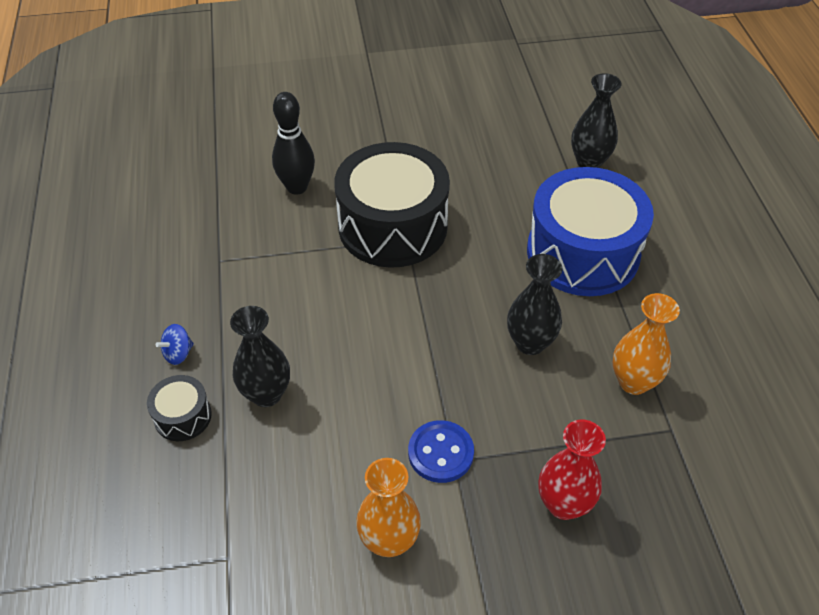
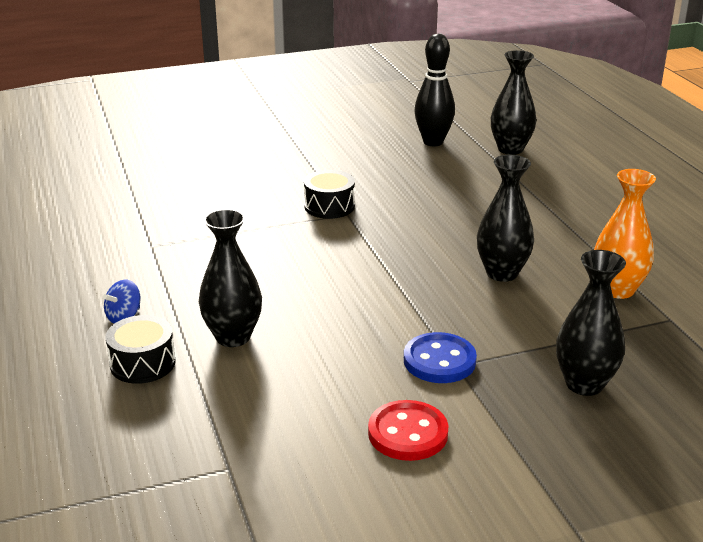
camera: 10 degrees left, 20 degrees down
(297, 187) = (219, 188): black bowling pin -> black bowling pin (433, 142)
(389, 540) = (408, 433): orange vase -> red button
(392, 226) = (329, 206): black drum -> black drum, size x0.44
(563, 504) = (584, 384): red vase -> black vase
(582, 253) = (529, 208): blue drum -> none

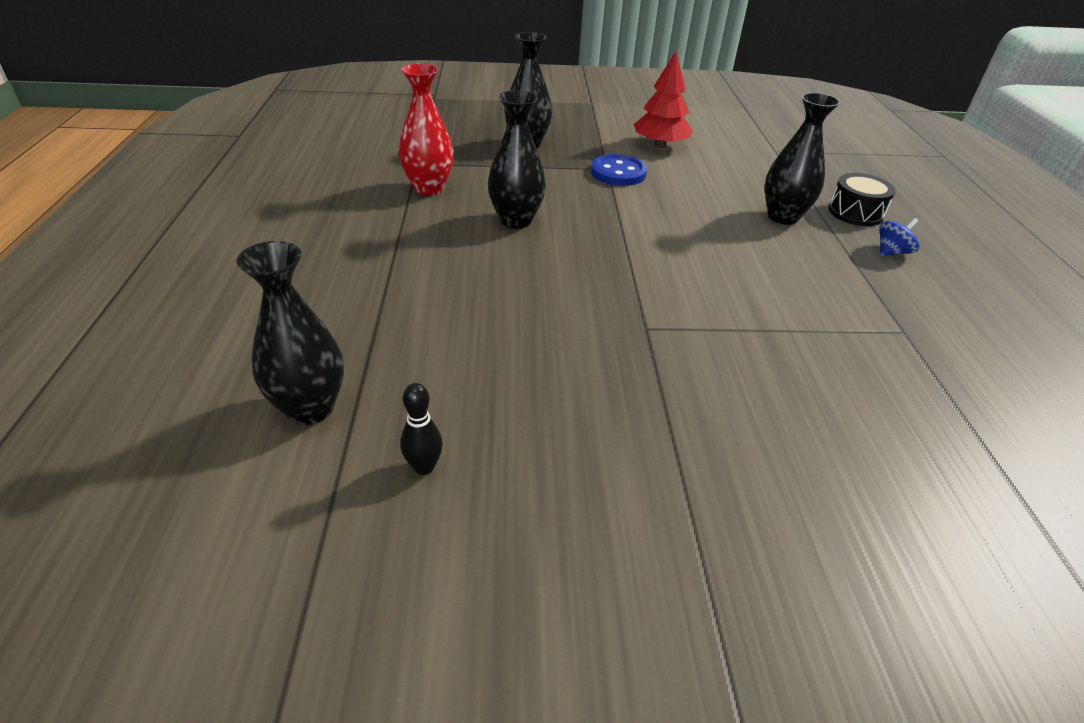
camera: 165 degrees left, 10 degrees up
(329, 206) = (666, 346): black drum -> none
(408, 433) = (660, 145): red button -> red tree
(433, 142) = (424, 467): black bowling pin -> black bowling pin, size x0.51
(617, 290) = (429, 188): orange vase -> red vase

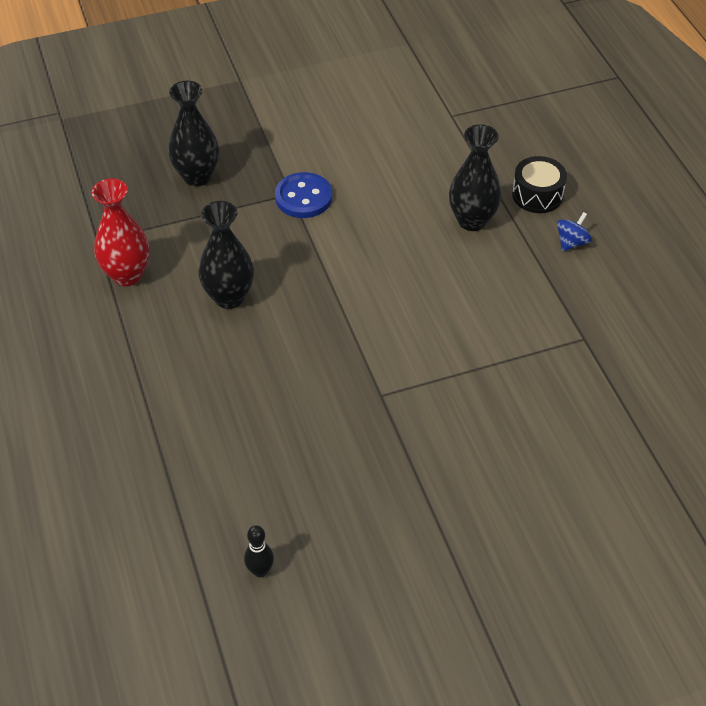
camera: 15 degrees left, 10 degrees up
(310, 408) = (154, 549): black vase -> none
(660, 145) = (333, 138): red tree -> none

